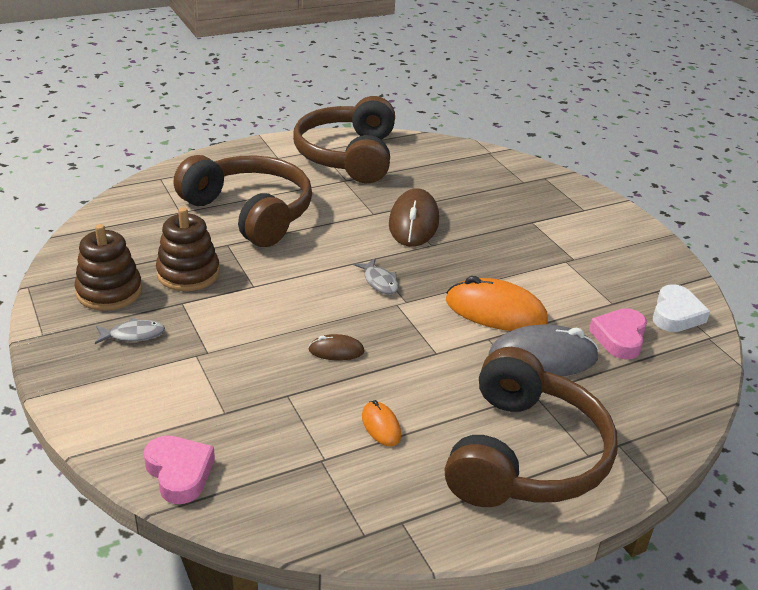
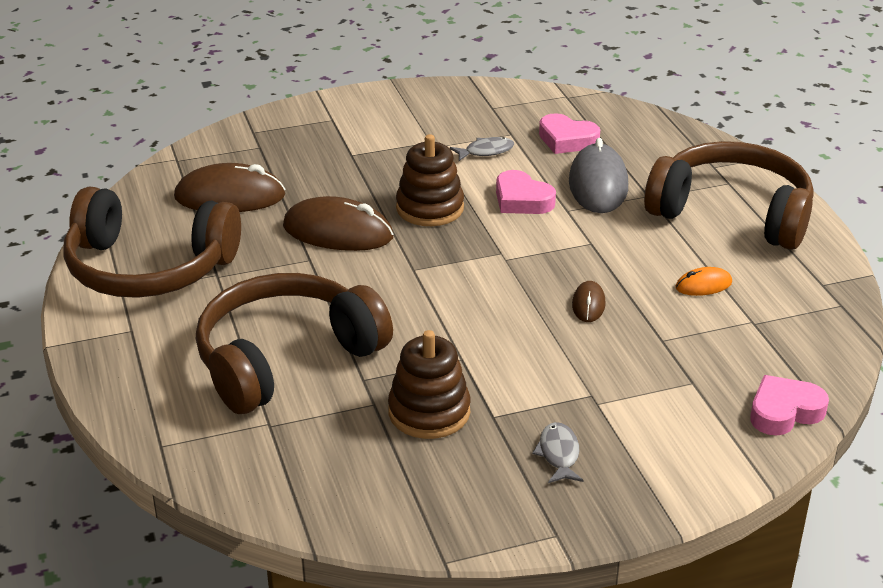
camera: 80 degrees left, 0 degrees up
(109, 292) = (465, 480): brown stacking toy -> brown stacking toy (430, 208)
(379, 282) = (462, 267): grey fish -> grey fish (486, 151)
(447, 176) = (230, 197): none -> brown mouse
(495, 311) = (522, 200): orange mouse -> pink heart
(676, 314) = (531, 105): white heart -> none

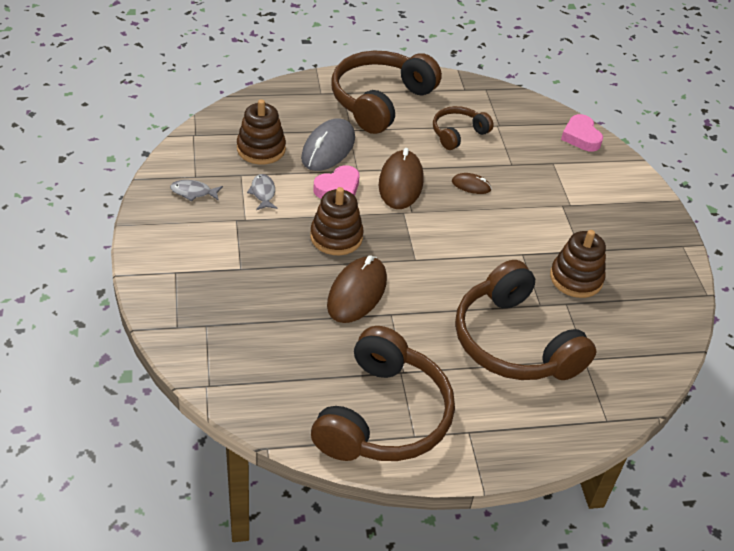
camera: 85 degrees left, 10 degrees up
(230, 197) = (285, 353): brown mouse -> brown mouse (401, 183)
(559, 454) = (616, 230): grey fish -> grey fish (193, 192)
(567, 140) = (261, 149): pink heart -> brown stacking toy
(598, 184) = (328, 148): grey mouse -> grey mouse turned 75 degrees counterclockwise
(703, 285) = (458, 134): orange mouse -> brown headphones

